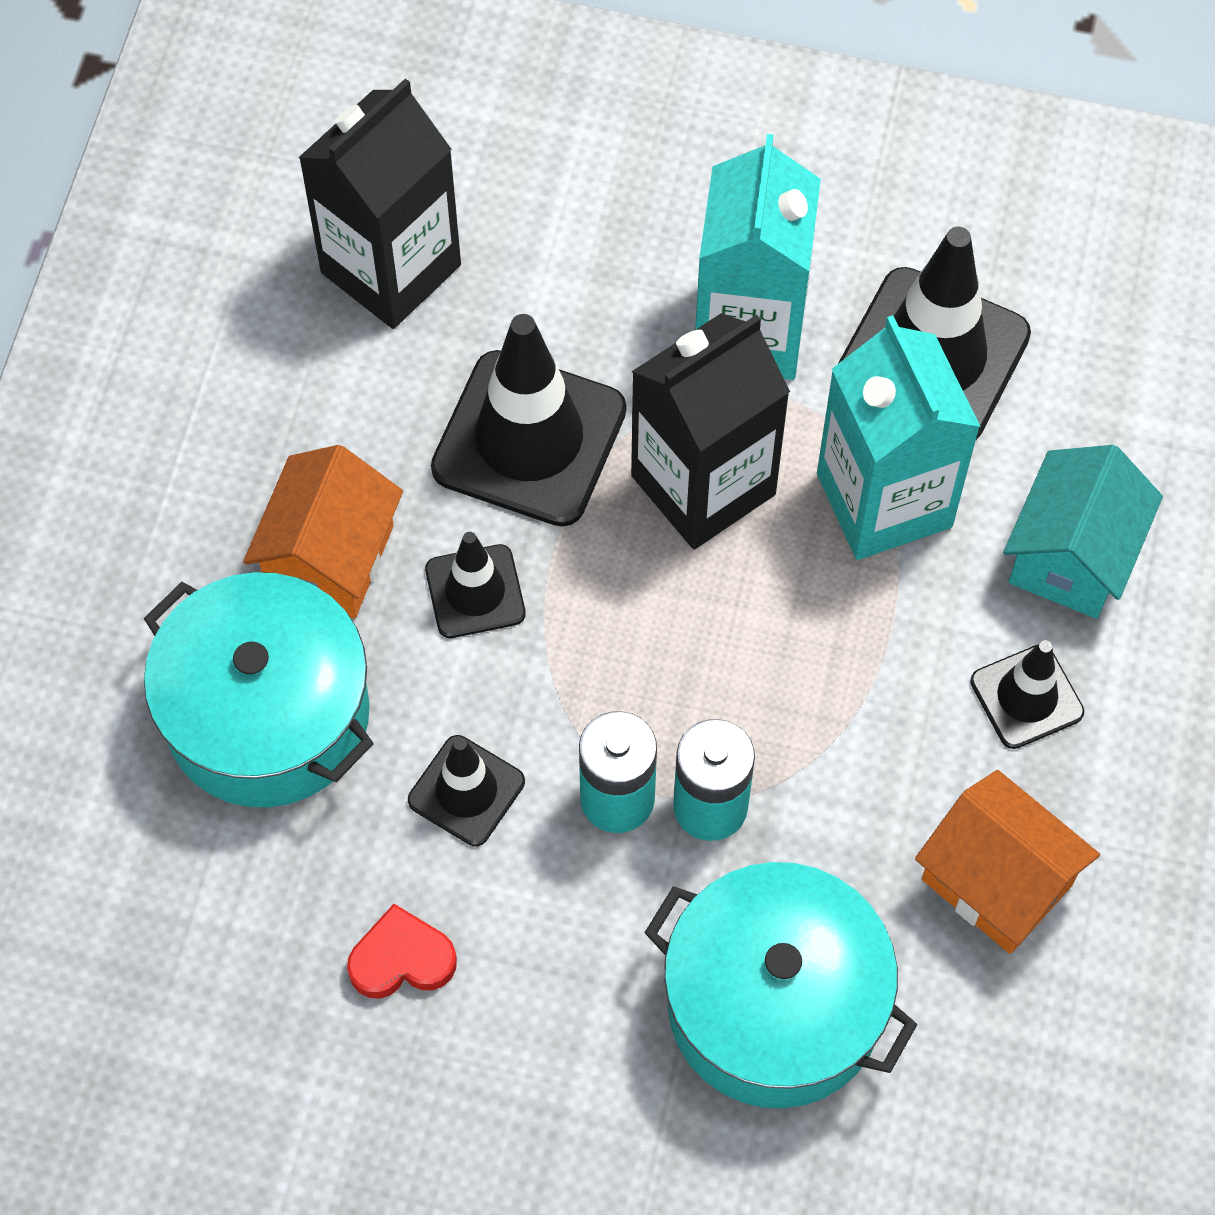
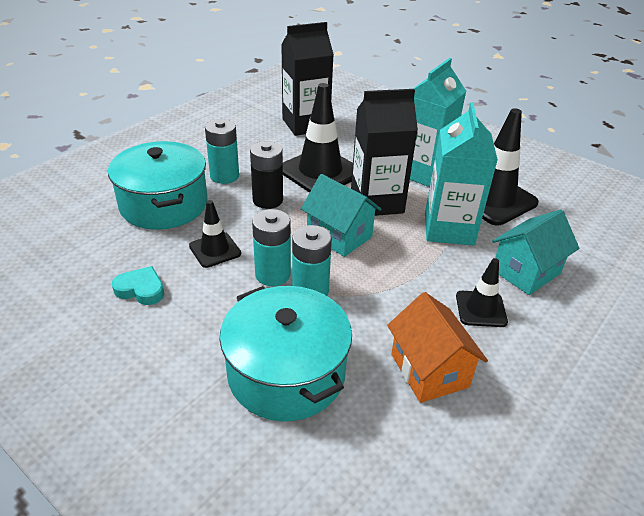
camera: 25 degrees right, 25 degrees down
(330, 558) = (224, 176): orange house -> turquoise battery
(402, 959) = (141, 289): red heart -> turquoise heart
(475, 592) = (268, 200): black traffic cone -> black battery
(682, 629) = (339, 236): none -> turquoise house

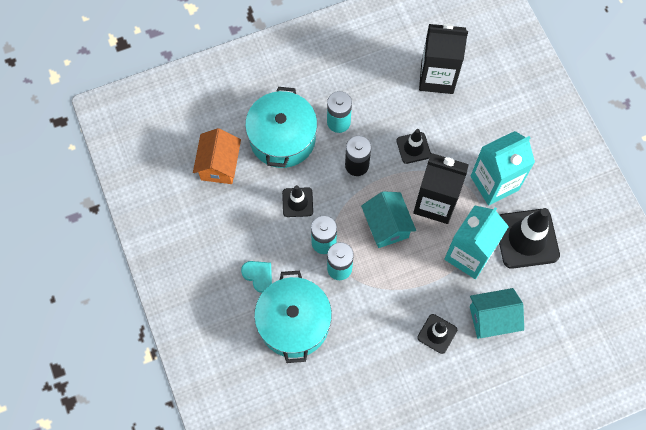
camera: 30 degrees right, 30 degrees up
(141, 289) = (239, 218): turquoise heart -> turquoise heart (258, 276)
(320, 172) = (413, 148): black traffic cone -> black traffic cone, size x0.54
(429, 370) = (373, 360): orange house -> orange house (219, 165)

